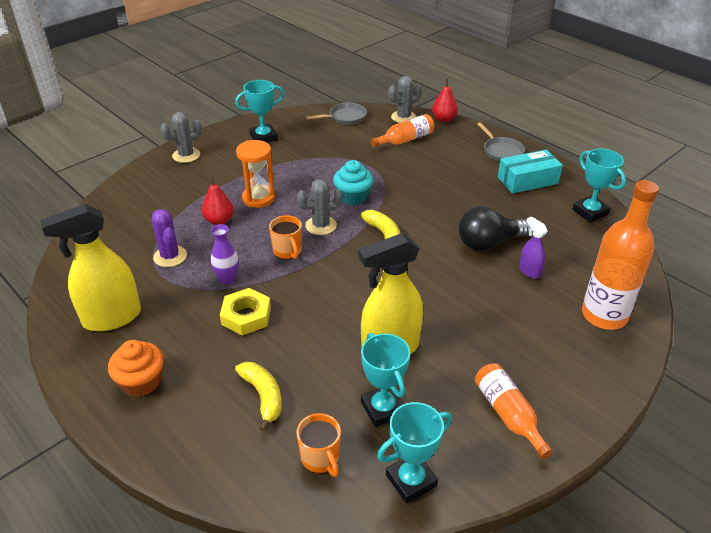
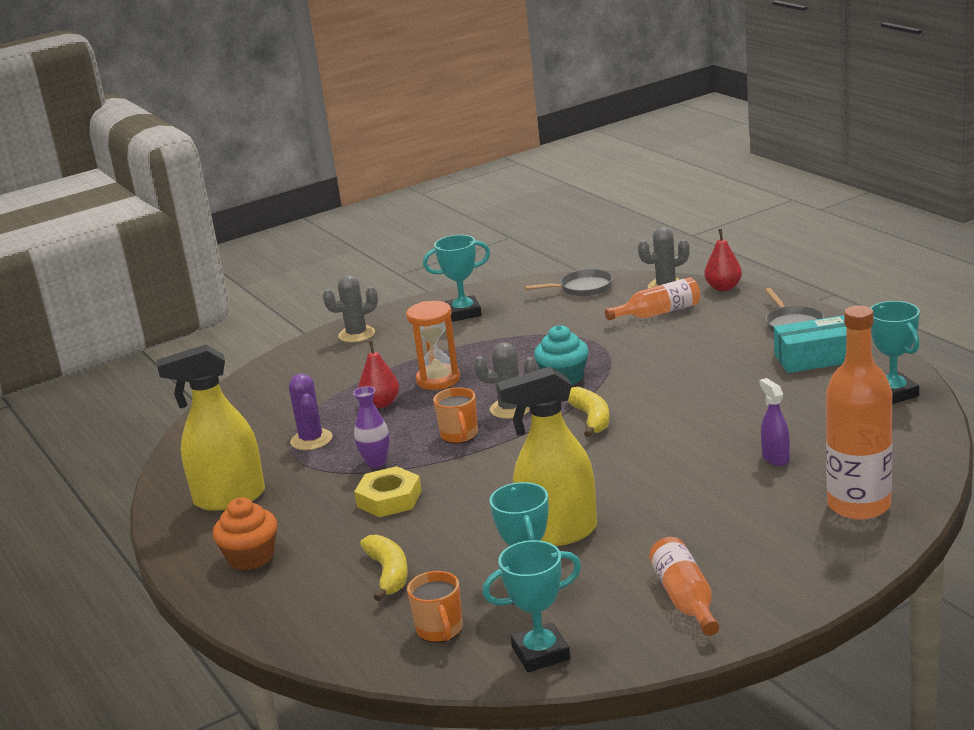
camera: 15 degrees right, 15 degrees down
(489, 243) = (732, 427): black light bulb -> none

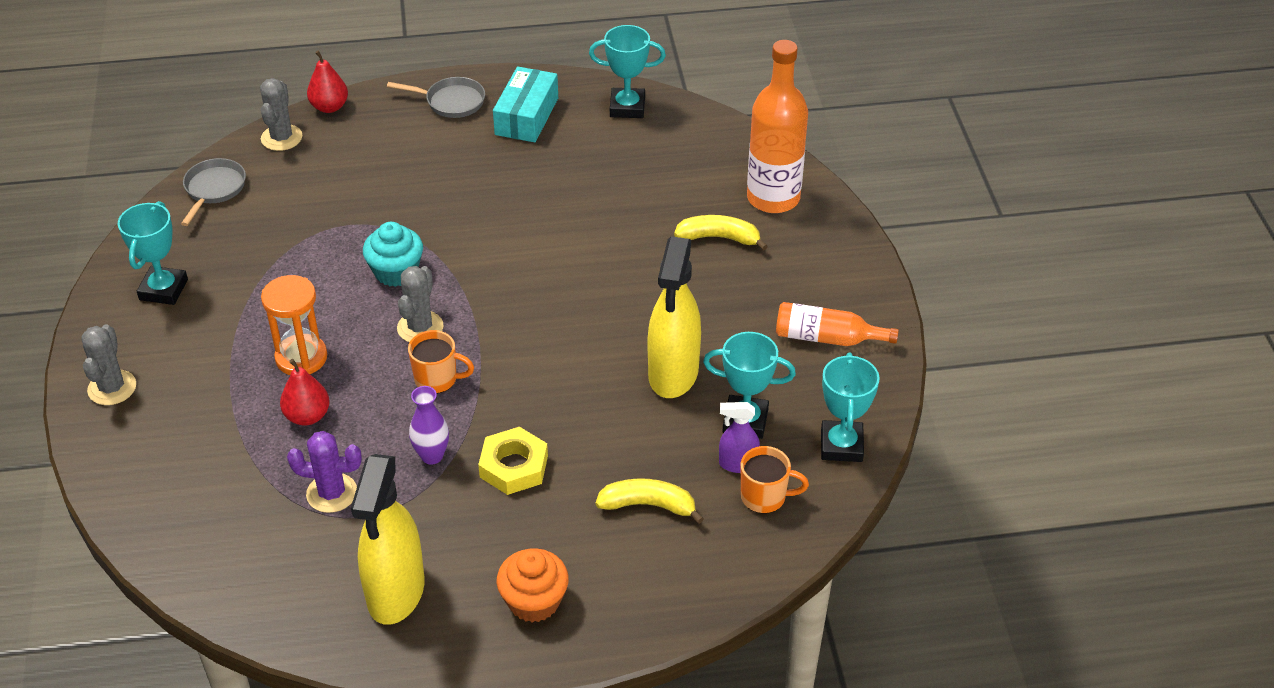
camera: 70 degrees left, 20 degrees up
(591, 418) = (494, 283): yellow banana -> yellow banana (719, 238)
(658, 313) = (332, 164): orange bottle -> none
(775, 458) = (667, 208): purple spray bottle -> purple spray bottle (737, 464)

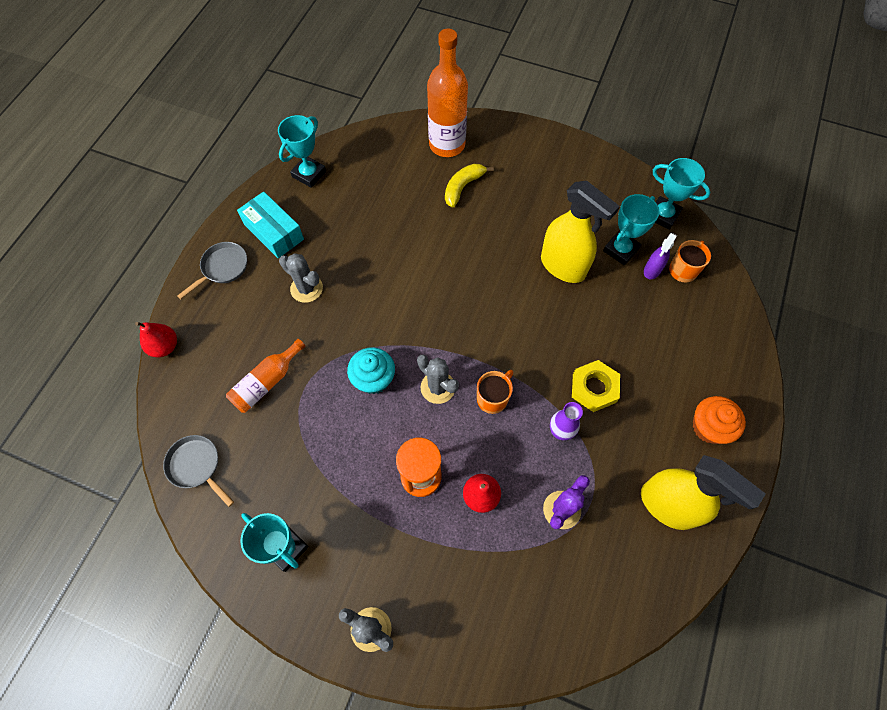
camera: 60 degrees left, 20 degrees up
(281, 138) = (174, 394): grey cactus -> grey cactus (306, 288)
(648, 505) = (661, 330): yellow banana -> none
(827, 338) = (577, 179): orange bottle -> orange bottle (267, 382)

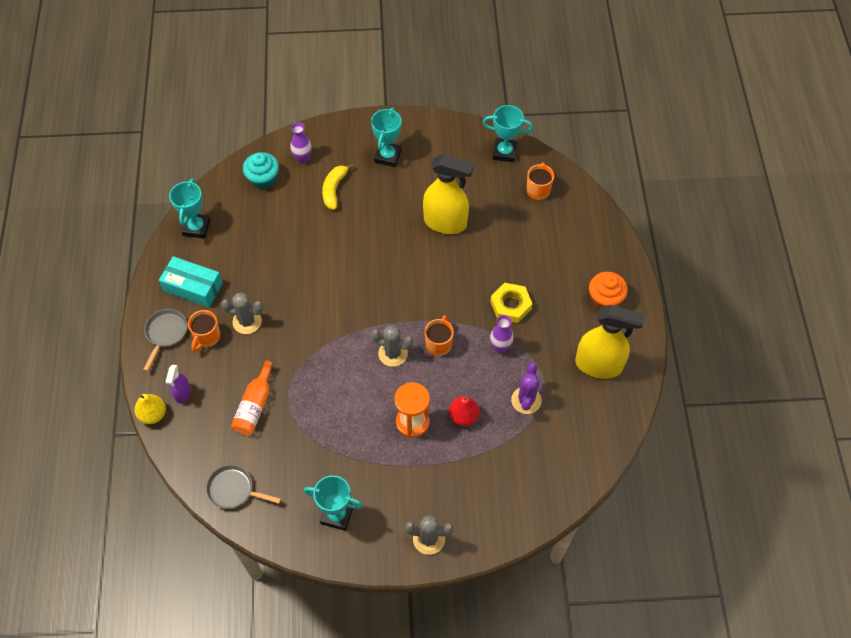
camera: 25 degrees left, 5 degrees down
(165, 347) = (153, 414): red pear -> yellow pear
(259, 288) = (207, 337): none -> orange mug
(373, 379) = (339, 368): turquoise cupcake -> turquoise cupcake (263, 179)
(447, 145) = (303, 159): orange bottle -> purple vase
(620, 250) = (484, 192): turquoise trophy -> turquoise trophy (388, 156)
(652, 270) = (515, 199): purple spray bottle -> purple spray bottle (183, 393)

